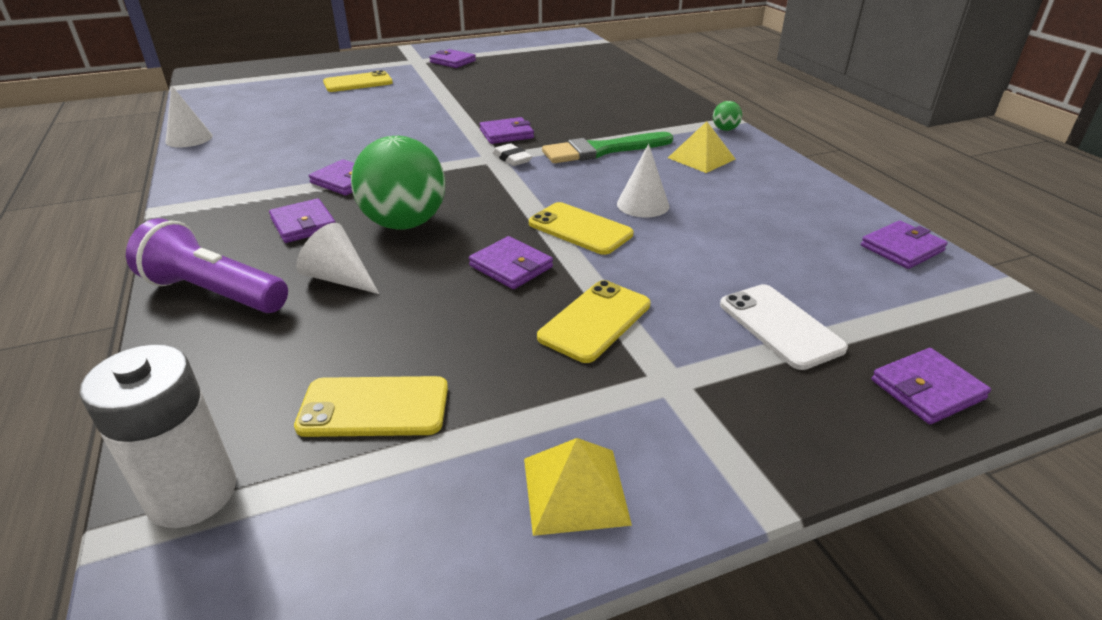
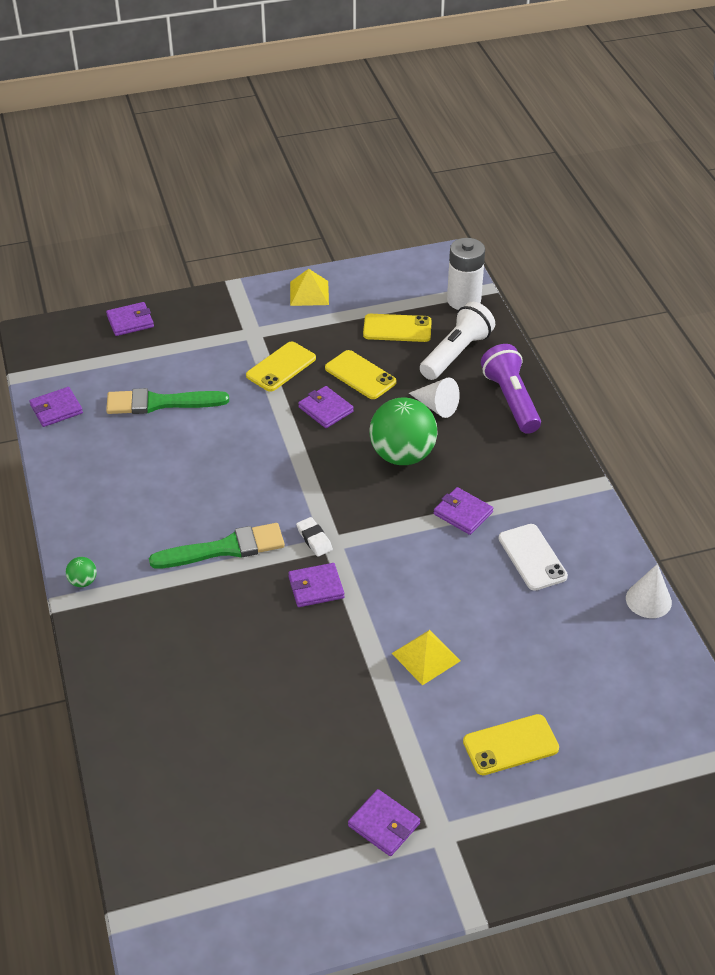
camera: 175 degrees left, 10 degrees up
(214, 292) = (511, 400): purple flashlight -> purple flashlight turned 135 degrees counterclockwise
(270, 362) = (456, 353): none -> white flashlight
(303, 224) = (478, 459): purple wallet -> none
(580, 229) = (272, 441): yellow phone -> yellow phone (360, 375)
(643, 204) = (216, 466): white cone -> none
(701, 158) = (136, 528): yellow pyramid -> yellow pyramid (426, 657)
(761, 262) = (160, 403): none -> green brush
(780, 326) = (178, 358): white phone -> white phone (532, 557)

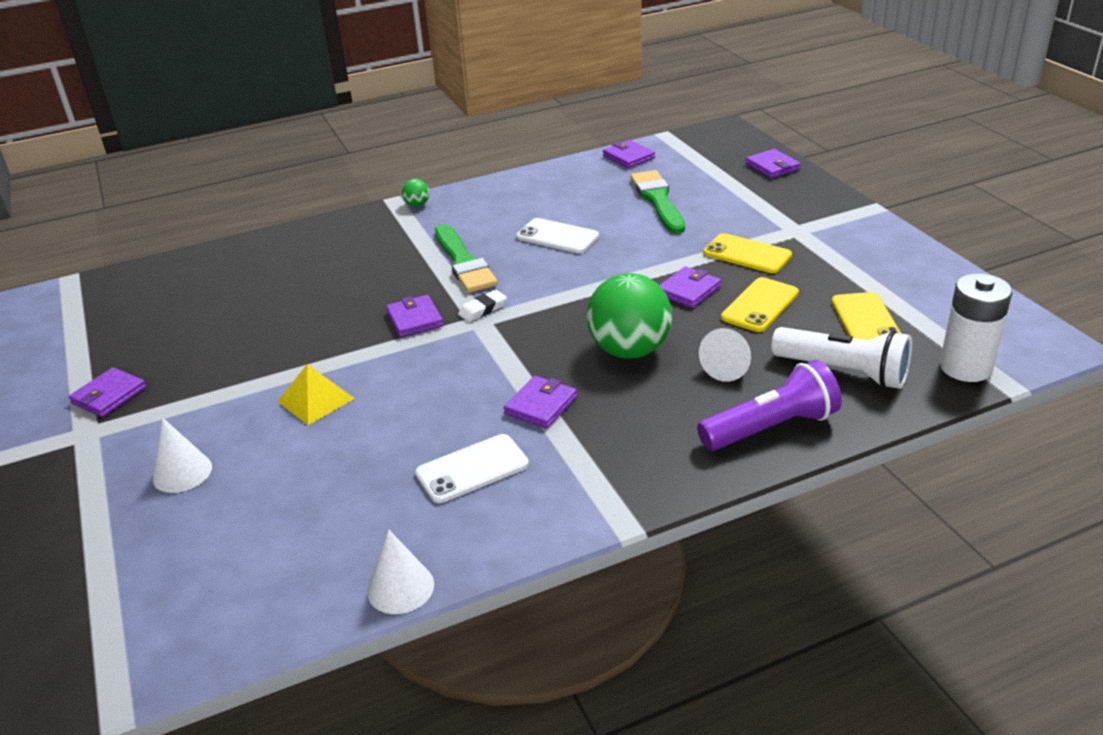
camera: 85 degrees right, 10 degrees down
(202, 478) = (557, 237): none -> white phone
(309, 293) = (892, 253): yellow pyramid -> none
(510, 745) = (182, 472): yellow phone -> white cone

